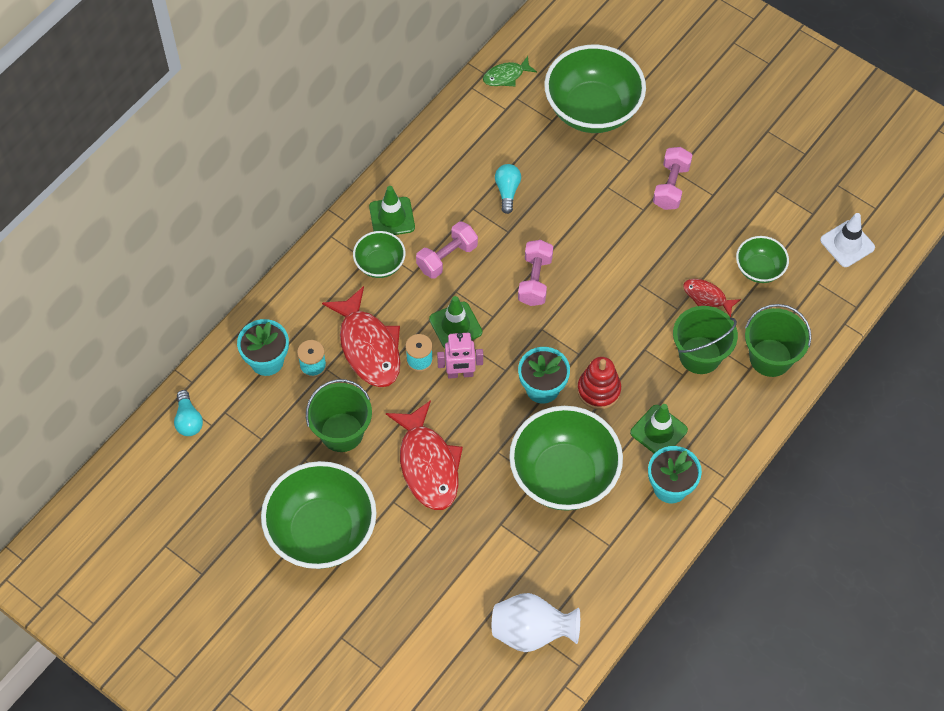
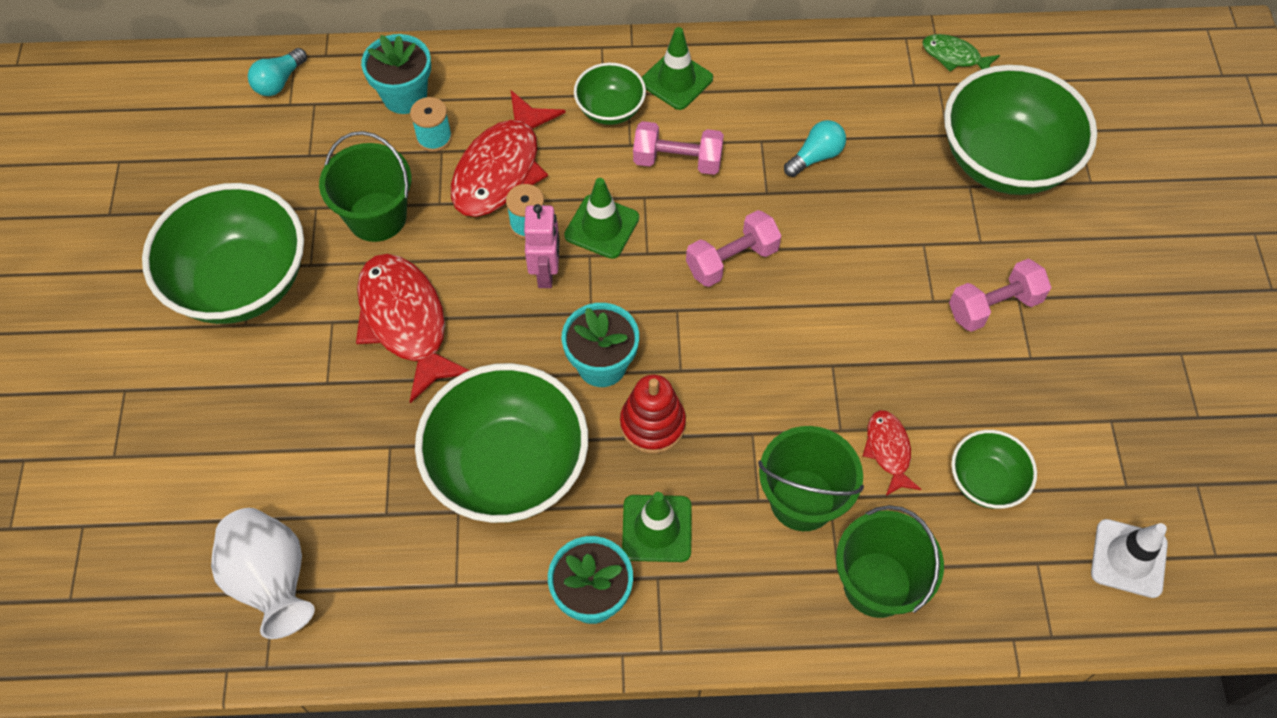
camera: 50 degrees right, 0 degrees up
(428, 464) = (405, 322): red fish -> red fish turned 120 degrees clockwise
(460, 374) = (546, 273): pink robot -> pink robot turned 135 degrees counterclockwise

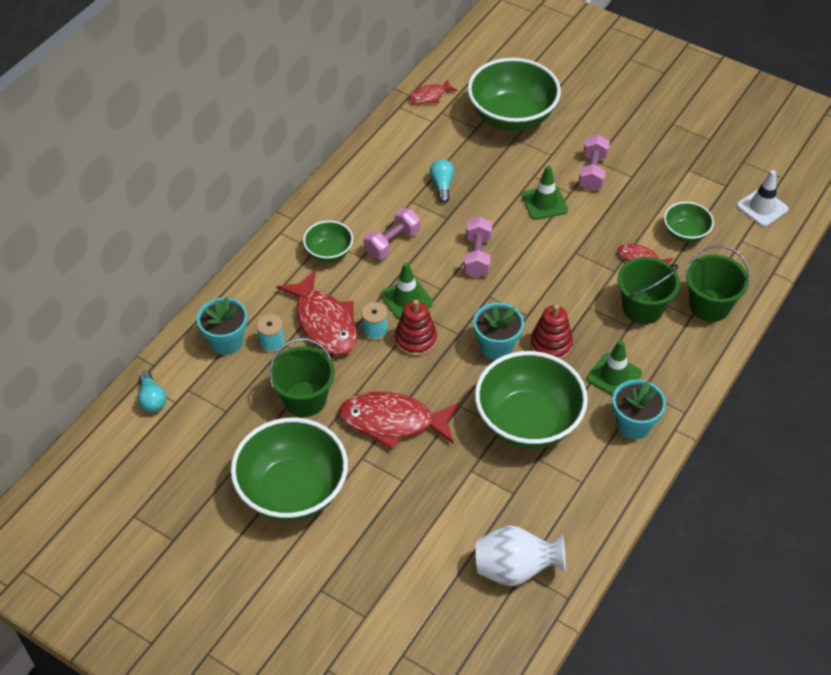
camera: 55 degrees left, 10 degrees down
(546, 273) = (415, 340): pink robot -> red stacking toy
(676, 80) = (336, 213): green traffic cone -> green traffic cone (544, 203)
(954, 56) = (430, 96): green fish -> red fish

